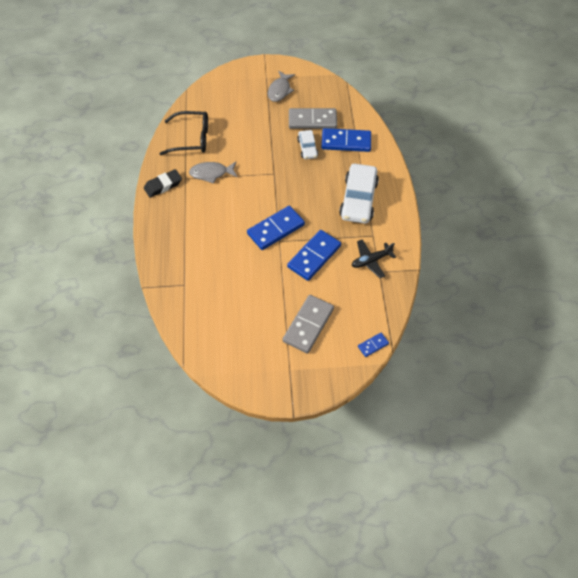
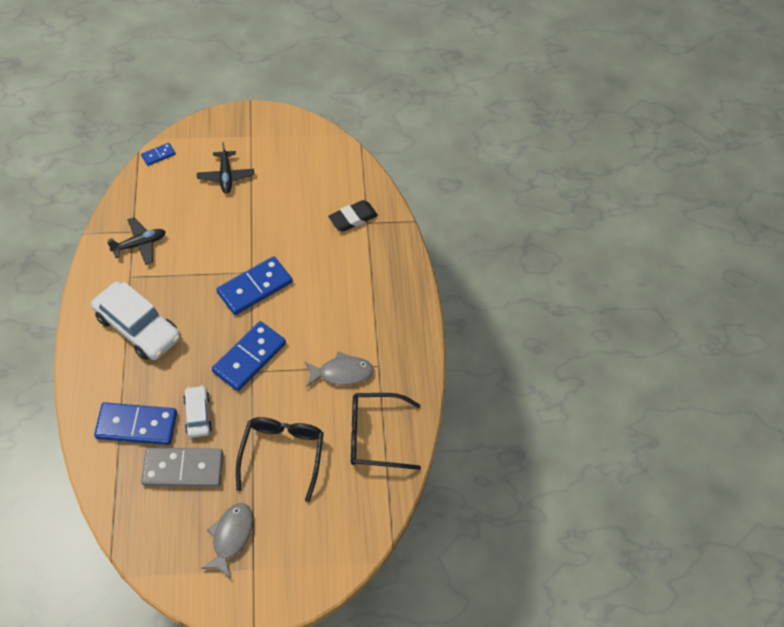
camera: 175 degrees right, 0 degrees up
(163, 185) = (408, 355): black eraser -> black eraser (353, 218)
(251, 128) = (282, 454): none -> black glasses
(308, 325) = (226, 176): grey domino -> black plane
(314, 256) = (209, 251): blue domino -> blue domino (249, 357)
(358, 199) = (138, 327): white car -> white car turned 120 degrees clockwise

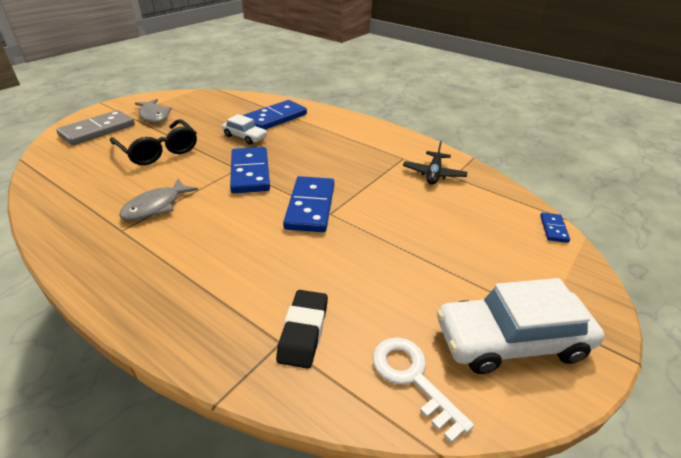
camera: 135 degrees right, 20 degrees down
(138, 327) = (349, 144): white car -> white car (511, 340)
(183, 469) = (220, 119): grey domino -> grey domino (98, 130)
(226, 176) = (482, 259): black plane -> none
(336, 167) = (412, 378): none -> white key
(374, 436) = (83, 192): black glasses -> none

